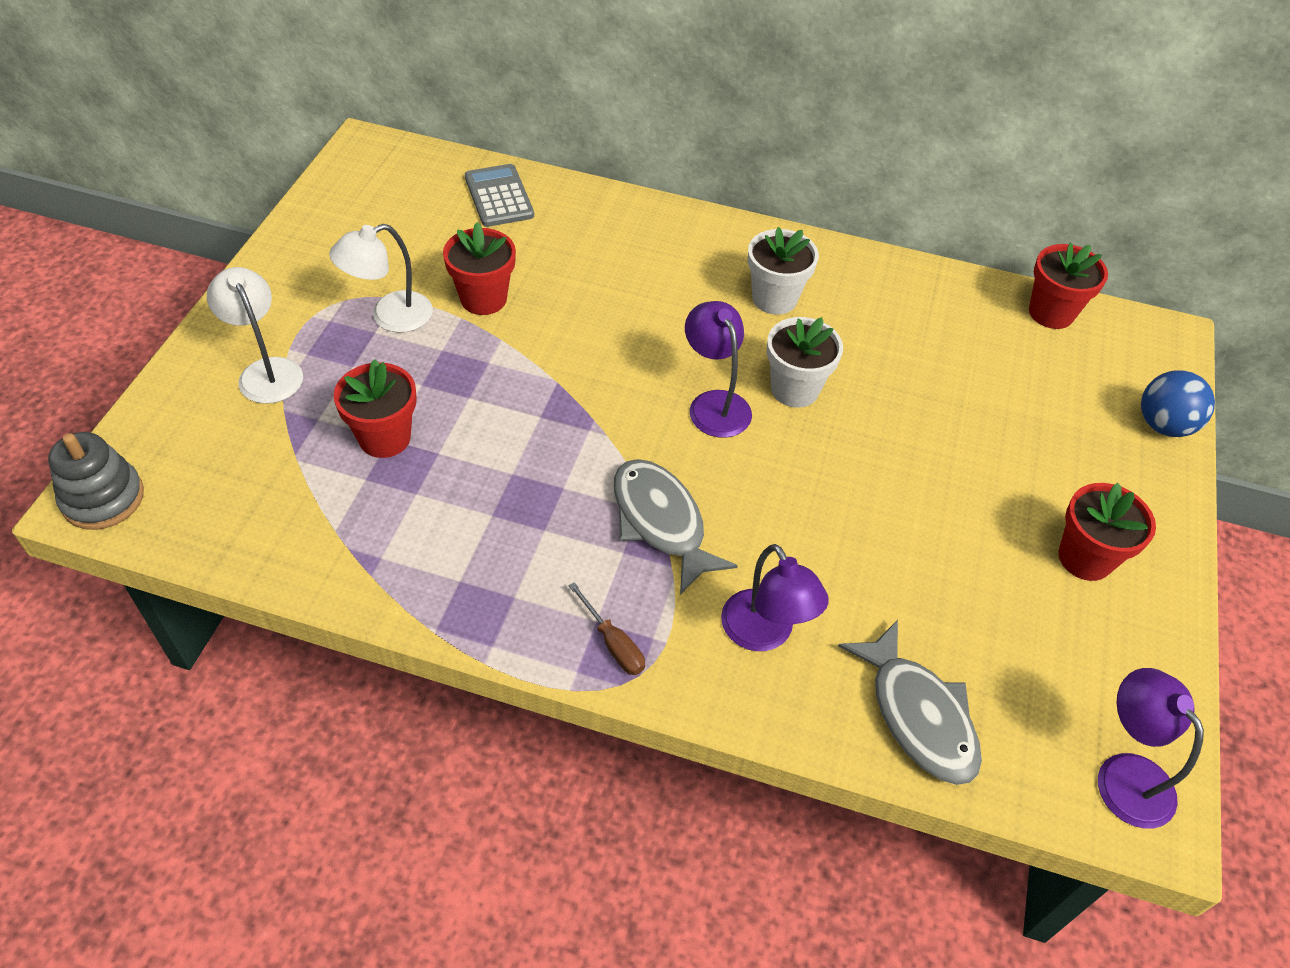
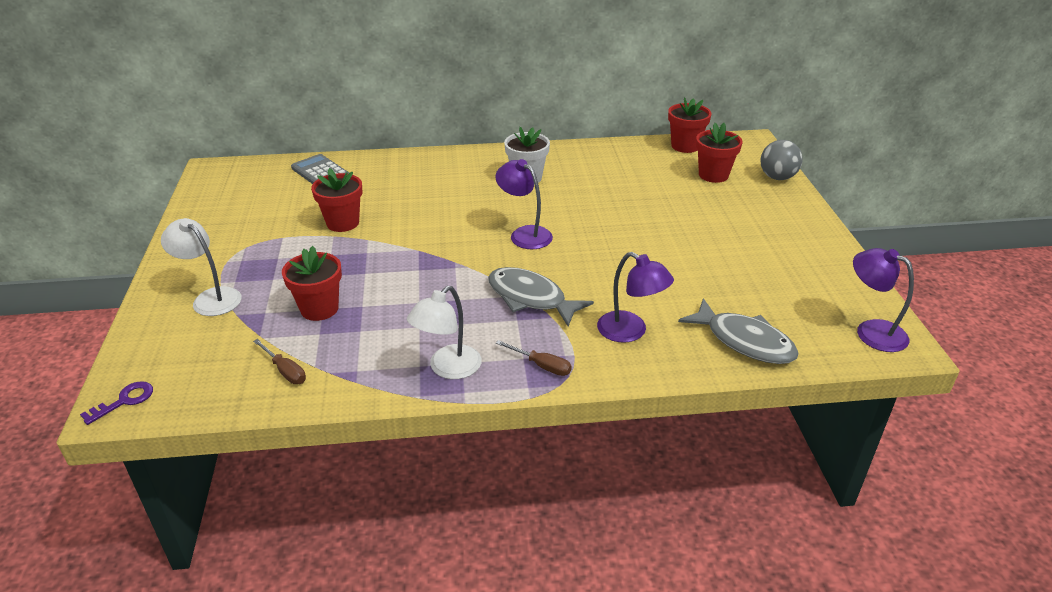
camera: 20 degrees left, 15 degrees down
(103, 498) = (124, 401): grey stacking toy -> purple key
(298, 524) = (285, 371): none -> brown screwdriver
(390, 316) = (283, 247): white lamp -> white lamp (448, 369)
(794, 389) = (567, 215): white flower pot -> none
(1085, 558) = (780, 244): red flower pot -> red flower pot (713, 175)
(1163, 425) = (777, 177): blue ball -> grey ball

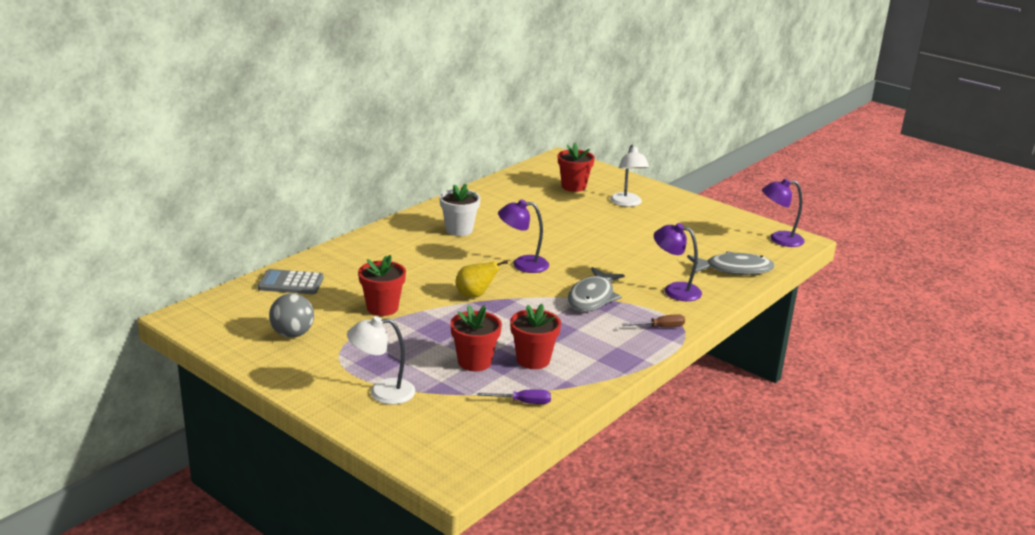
camera: 45 degrees left, 10 degrees down
(124, 401) = (452, 471): purple key -> none
(285, 371) = (523, 402): brown screwdriver -> purple screwdriver
(431, 245) = (475, 295): none -> yellow pear
(448, 369) = (615, 353): white lamp -> white lamp (627, 203)
(531, 298) = (592, 297): grey fish -> grey fish turned 60 degrees counterclockwise
(630, 332) = (674, 290): purple lamp -> purple lamp turned 150 degrees counterclockwise
(685, 146) = (526, 174): red flower pot -> red flower pot (533, 360)
(777, 177) = (611, 175): grey ball -> grey ball (292, 334)

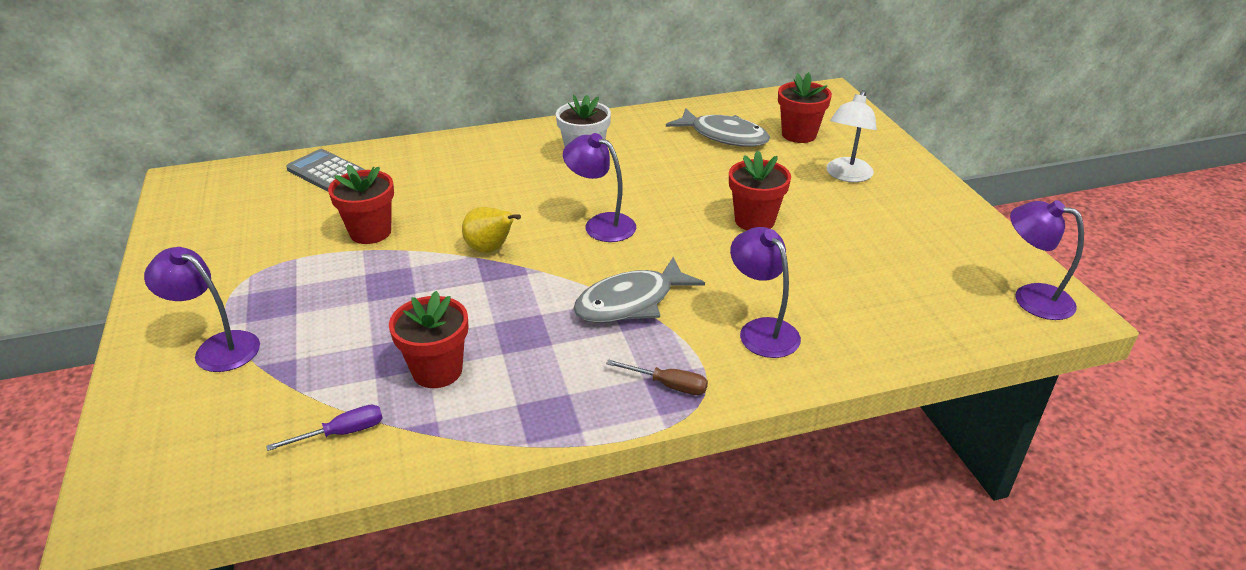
camera: 35 degrees right, 10 degrees up
(292, 334) = (242, 235): grey ball -> none
(382, 392) = (217, 347): white lamp -> purple lamp
(474, 362) = (367, 345): red flower pot -> red flower pot (754, 220)
(523, 402) = (342, 433): purple screwdriver -> purple screwdriver turned 60 degrees counterclockwise
(734, 269) = (896, 326): grey fish -> grey fish (724, 136)

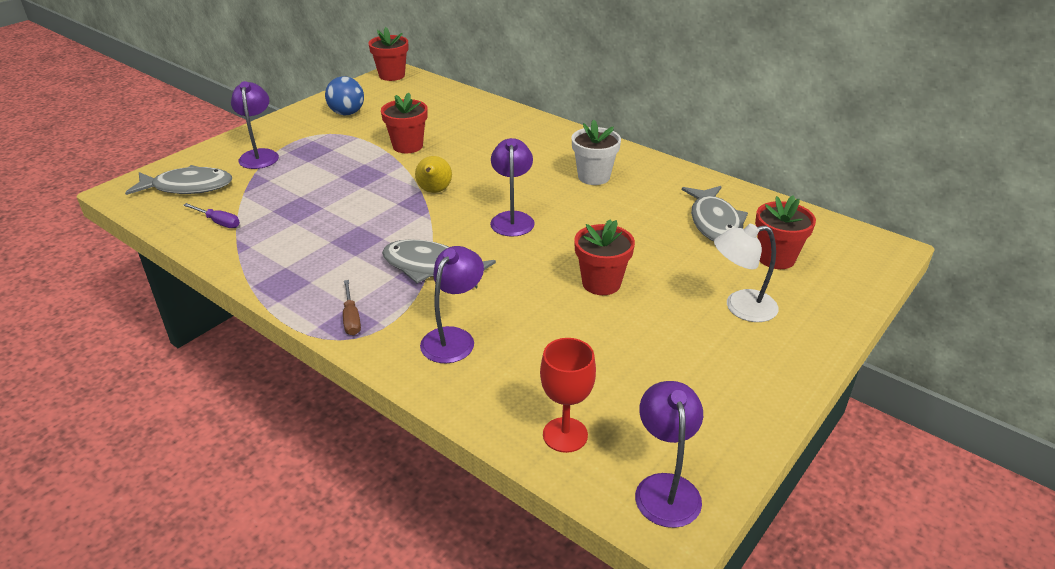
camera: 55 degrees right, 0 degrees up
(205, 438) = (188, 187): none -> grey fish
(222, 246) = (347, 113): none -> blue ball
(326, 172) = (454, 104): grey calculator -> none
(437, 371) = (294, 227): red flower pot -> red flower pot (392, 75)
(942, 320) = (565, 435): none -> red goblet

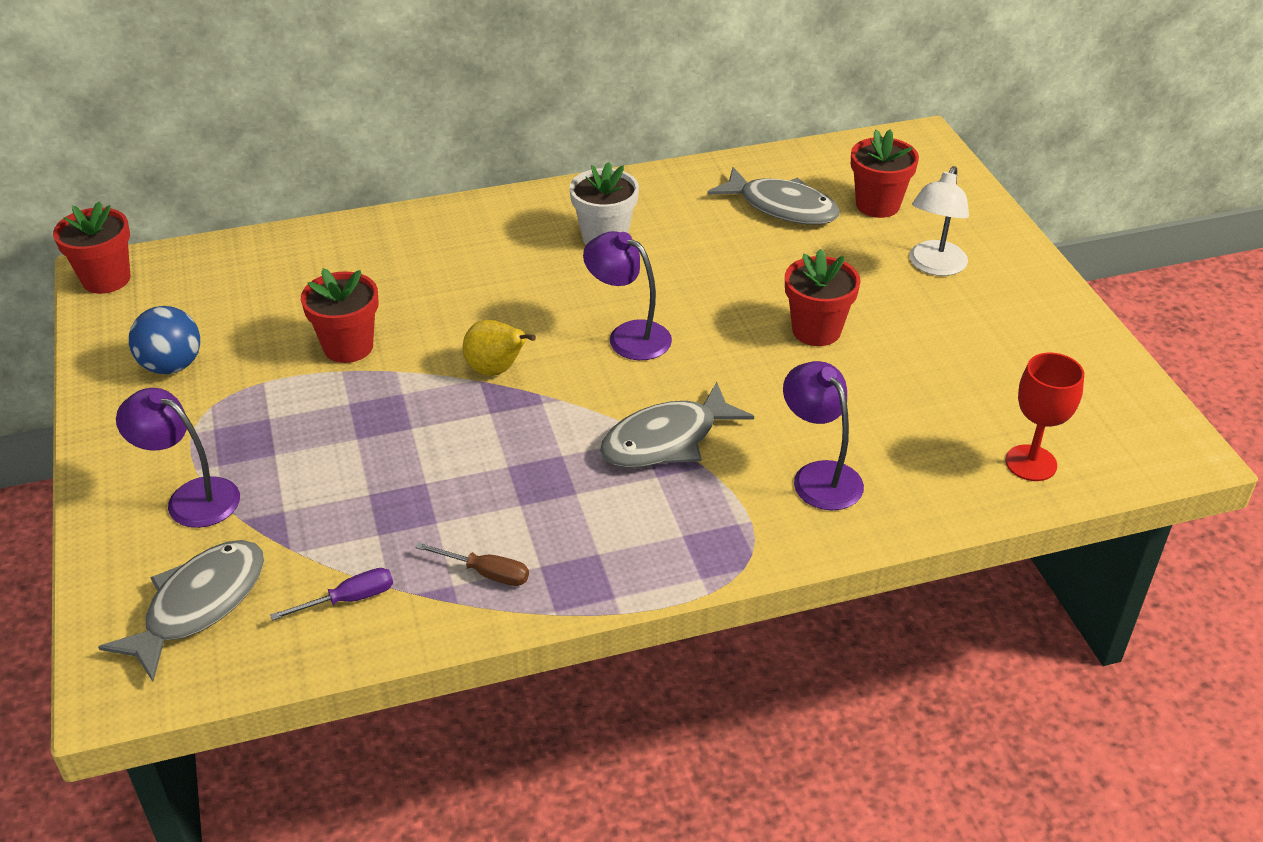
camera: 55 degrees left, 5 degrees up
(351, 318) = (711, 543): brown screwdriver -> brown screwdriver (486, 573)
(665, 488) = (1139, 434): purple lamp -> none

